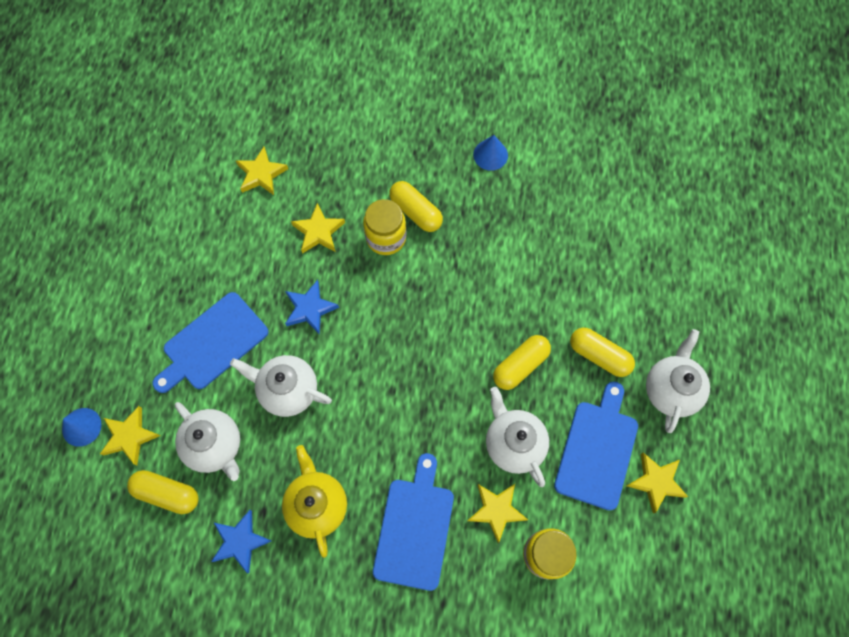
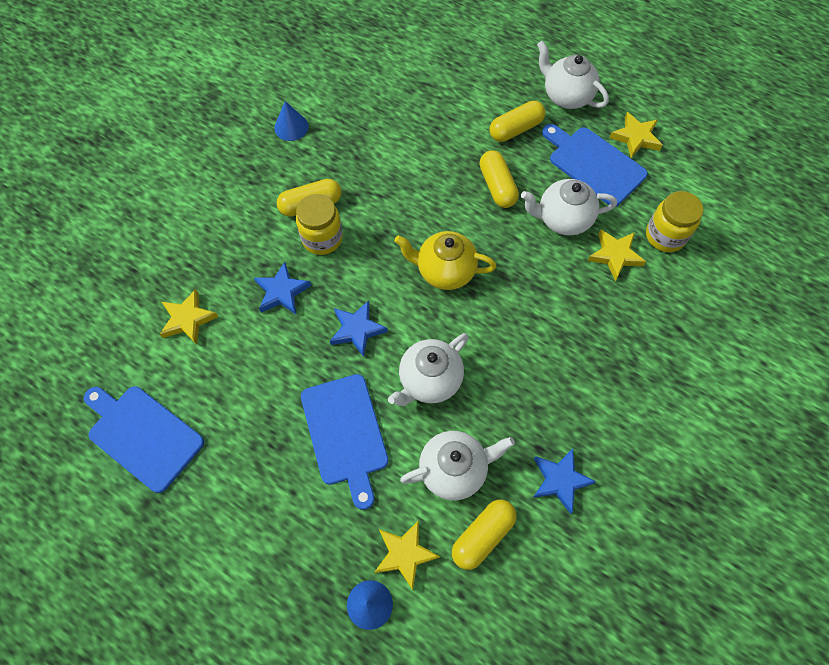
camera: 65 degrees left, 5 degrees down
(317, 504) = (552, 397): yellow teapot -> yellow teapot (444, 271)
(318, 232) = (282, 292): yellow star -> blue star
(414, 528) = (606, 324): blue cutting board -> blue cutting board (143, 435)

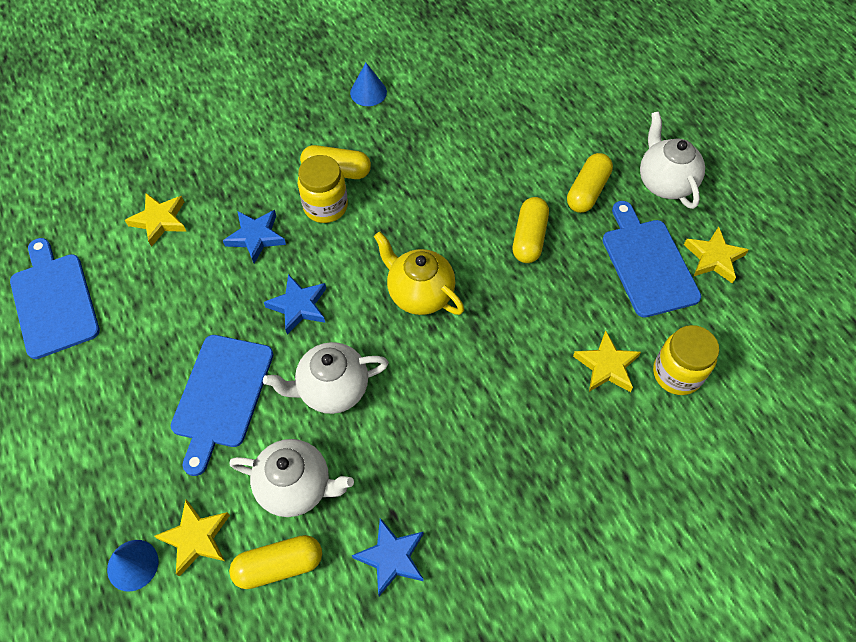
camera: 30 degrees right, 5 degrees down
(515, 129) = (587, 191): yellow capsule -> yellow capsule turned 60 degrees counterclockwise
(562, 219) = (575, 302): white teapot -> none

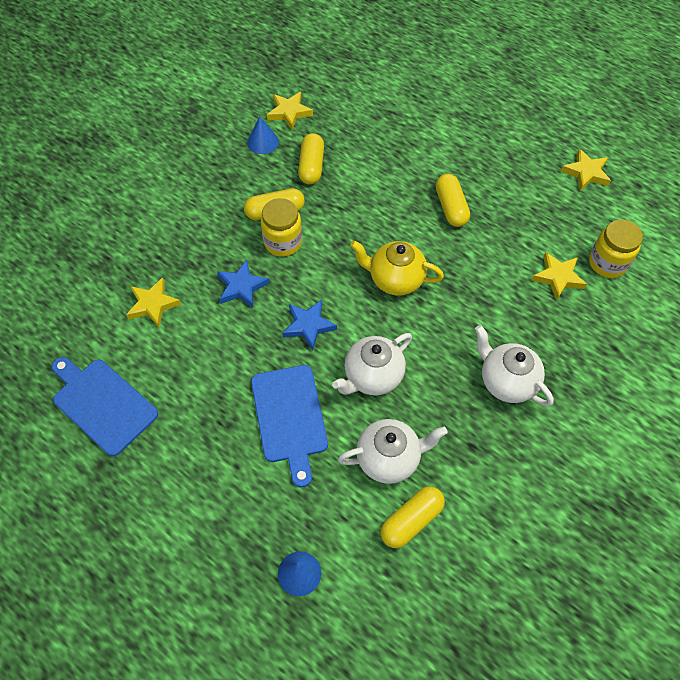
camera: 25 degrees left, 0 degrees up
(196, 538) = (336, 531): yellow star -> yellow star (289, 112)
(391, 558) = (489, 476): blue star -> none
(587, 191) = (472, 158): yellow capsule -> yellow capsule (311, 166)
(647, 263) = (544, 194): blue cutting board -> none
(664, 182) = (522, 131): white teapot -> white teapot (506, 381)

